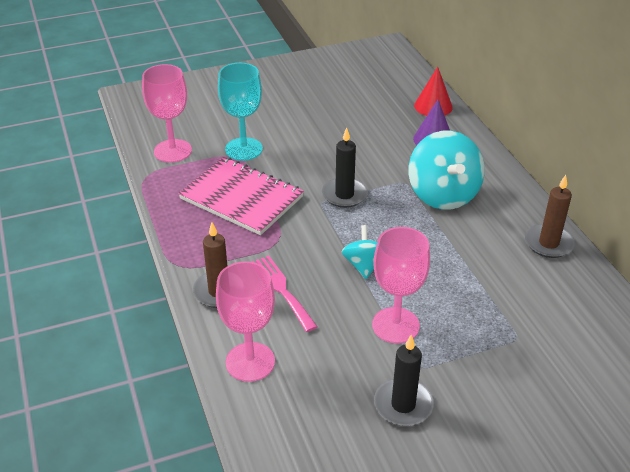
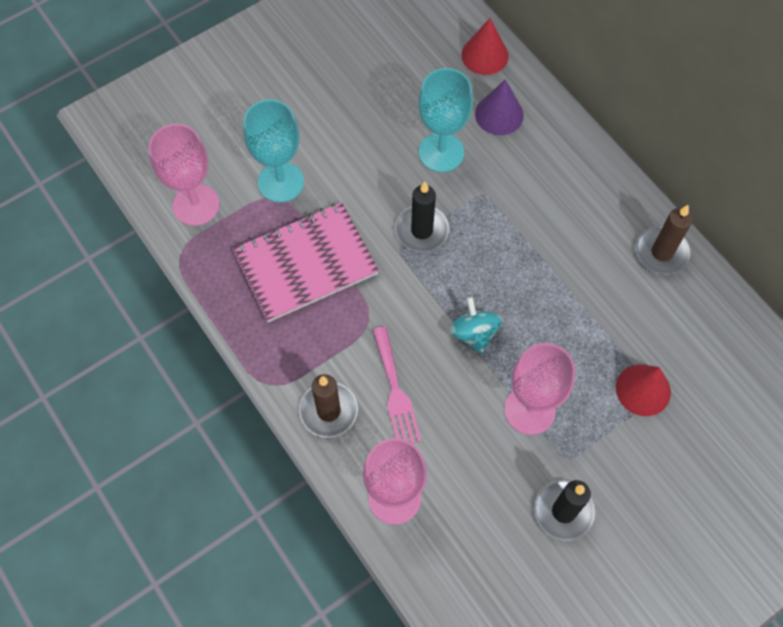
camera: 15 degrees left, 25 degrees up
(241, 198) = (305, 263): pink notebook -> pink notebook turned 45 degrees counterclockwise
(281, 290) = (395, 391): pink fork -> pink fork turned 150 degrees counterclockwise
(378, 153) = (441, 152): none -> turquoise goblet
(443, 194) = (532, 204): turquoise spinning top -> none
(506, 332) = (643, 390): none -> red cone

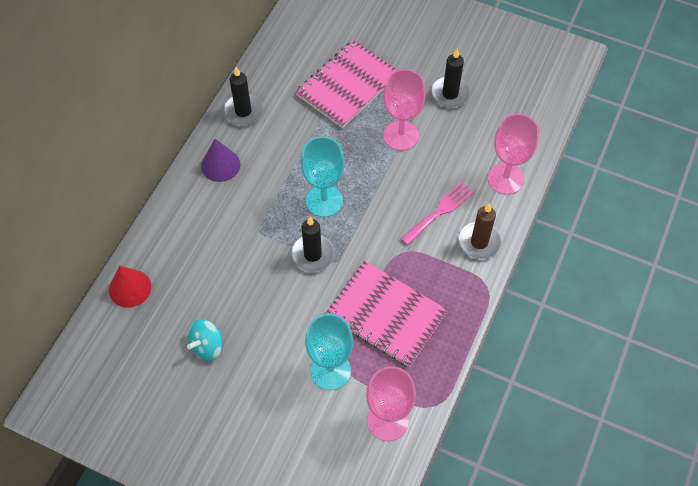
camera: 120 degrees left, 5 degrees down
(441, 152) = (239, 274): turquoise goblet -> turquoise goblet (324, 201)
(474, 333) = (370, 187): turquoise spinning top -> turquoise spinning top (207, 346)
(499, 114) = (182, 252): purple cone -> purple cone (220, 165)
(643, 390) = (347, 85): red cone -> pink notebook
(661, 252) = (243, 111): brown candle -> black candle

